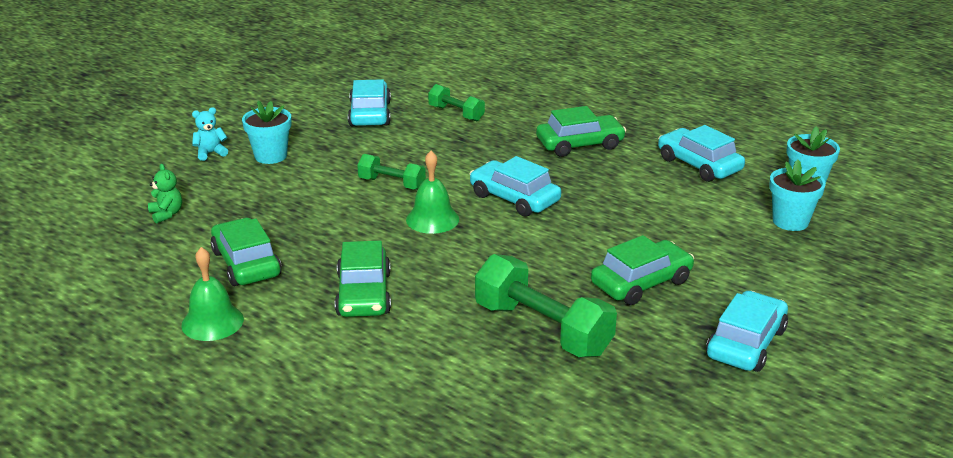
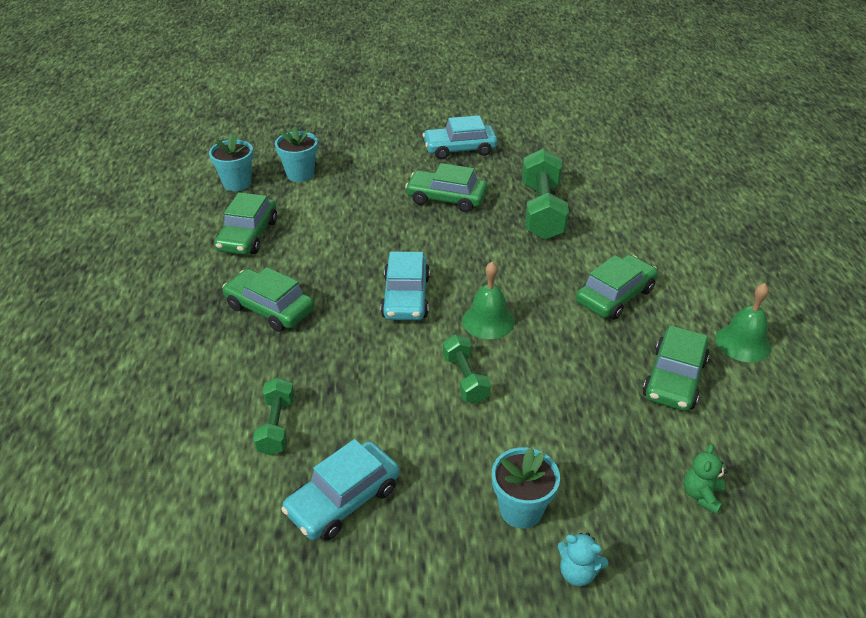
camera: 130 degrees left, 10 degrees up
(699, 165) = (248, 235): turquoise car -> green car

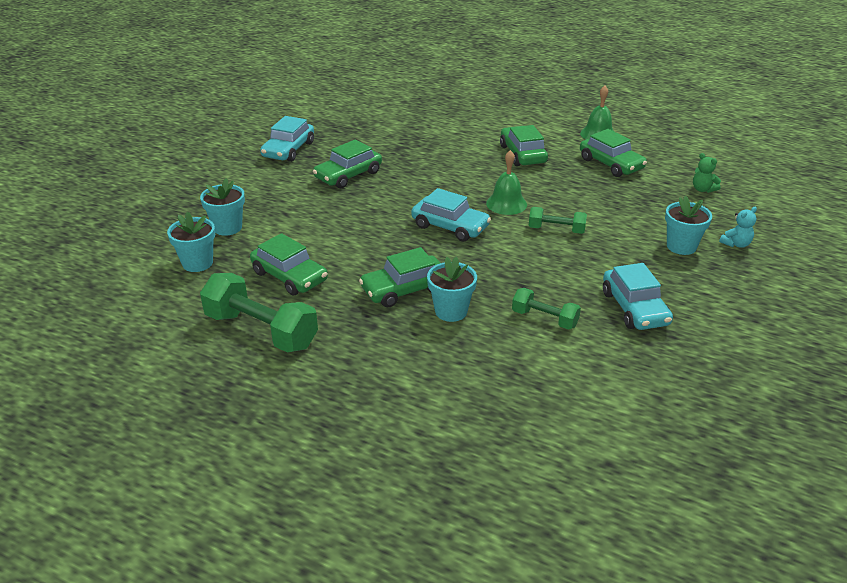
camera: 60 degrees left, 5 degrees down
(251, 352) = (451, 311): none -> turquoise flower pot
(542, 211) = (407, 146): green dumbbell -> green dumbbell (261, 330)

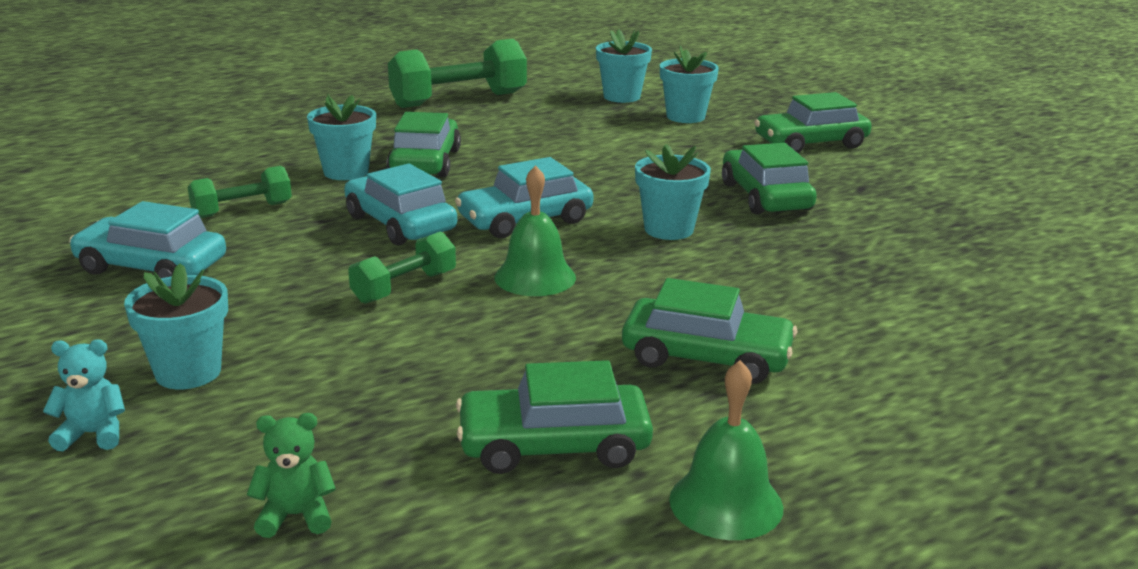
camera: 120 degrees right, 10 degrees down
(288, 150) = (896, 179): turquoise car -> turquoise car (400, 223)
(289, 276) = (537, 123): green car -> green car (810, 143)
(417, 188) = (669, 229): none -> turquoise flower pot
(736, 244) = (93, 434): turquoise teddy bear -> turquoise teddy bear turned 90 degrees clockwise

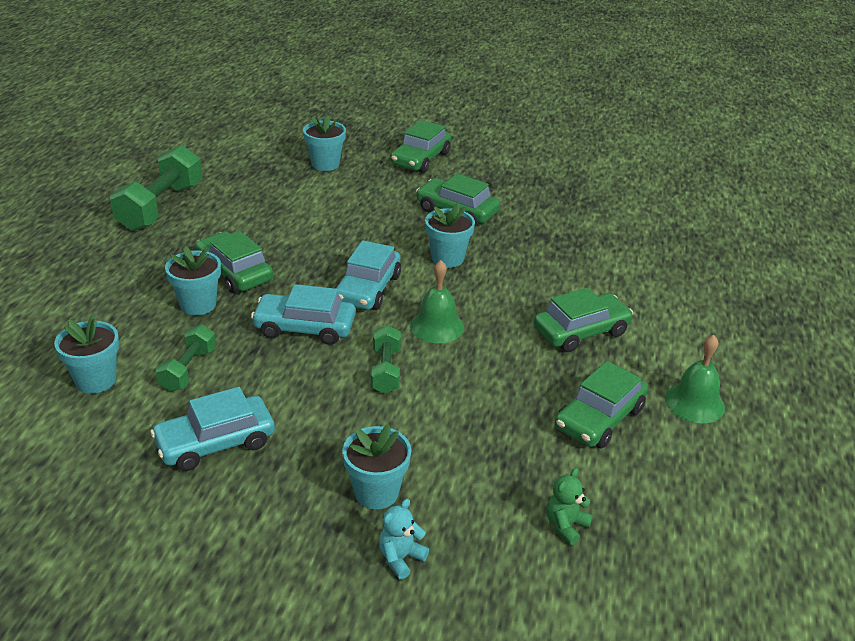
camera: 45 degrees left, 10 degrees up
(621, 97) = (261, 161): turquoise flower pot -> turquoise flower pot (95, 380)

